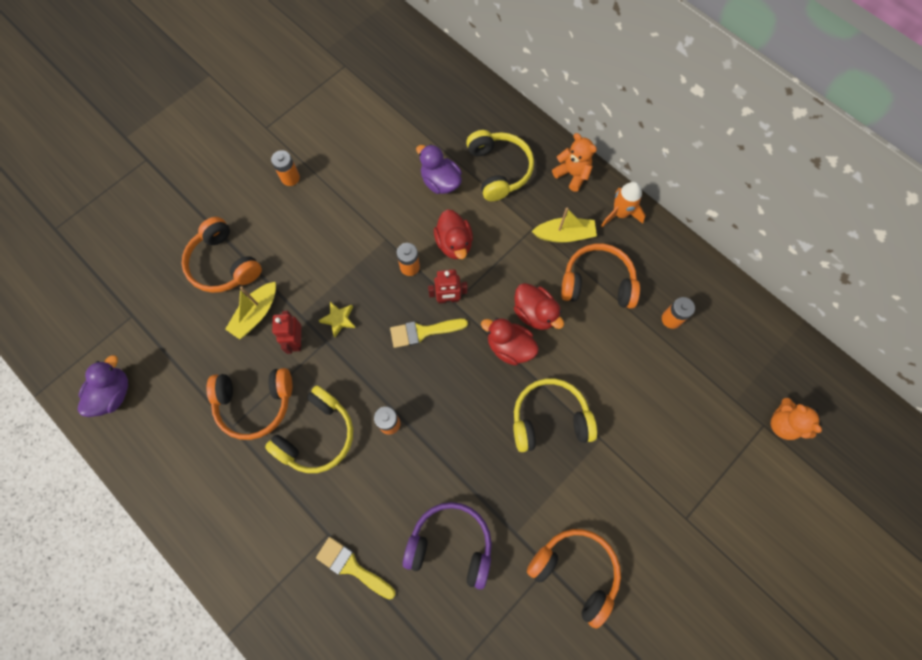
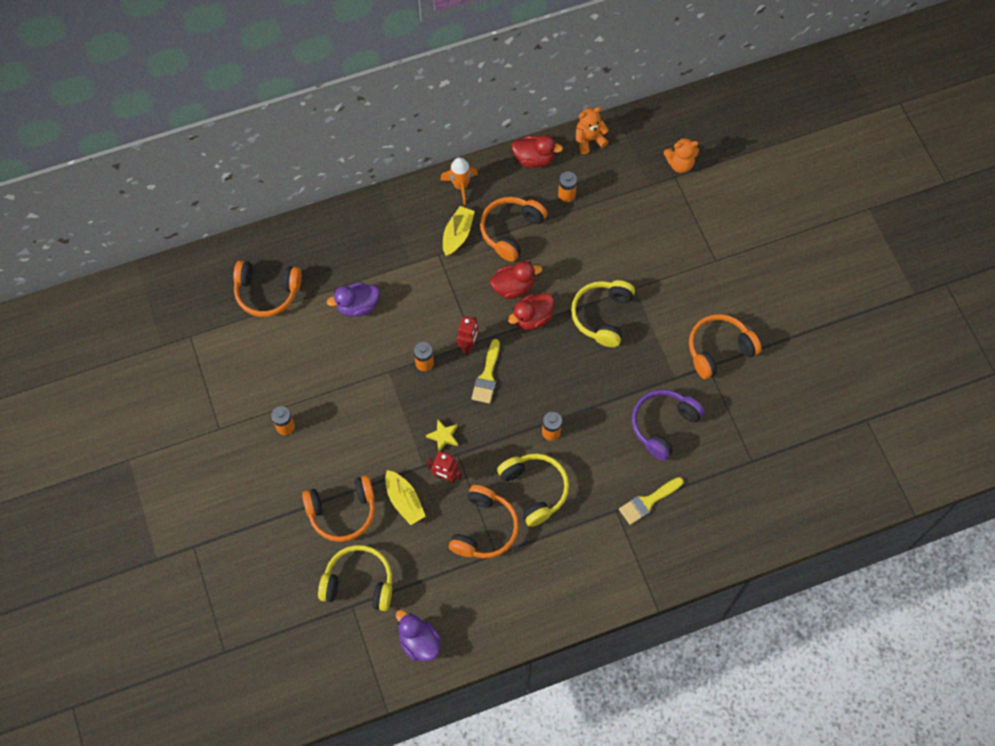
camera: 65 degrees left, 5 degrees down
(416, 103) = (267, 292): none -> orange headphones
(454, 243) = (421, 320): red duck -> red duck (534, 159)
(499, 170) = (371, 256): yellow headphones -> yellow headphones (359, 582)
(572, 174) = (406, 203): orange teddy bear -> orange teddy bear (589, 140)

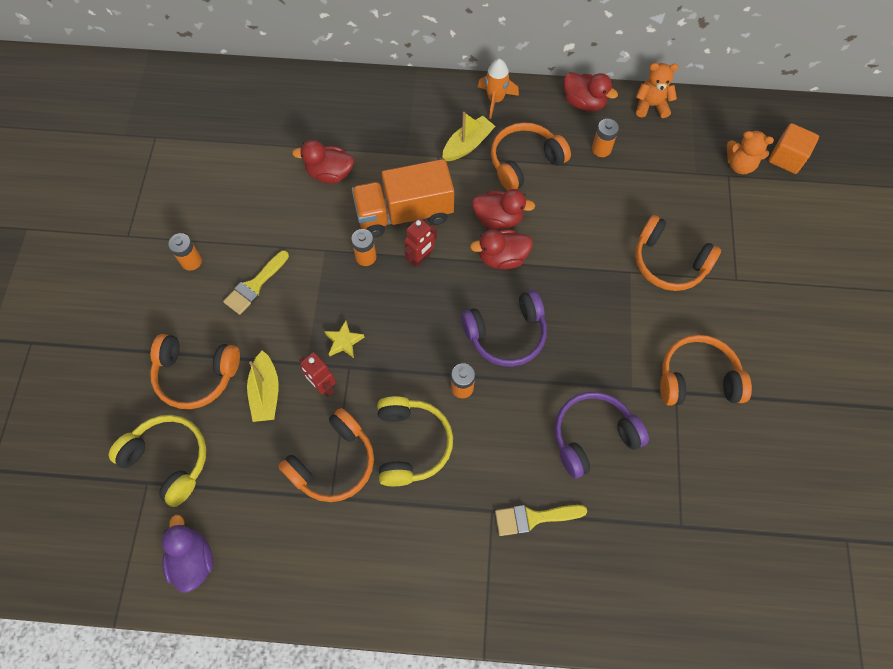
camera: 25 degrees right, 0 degrees up
(267, 292) = (250, 126): orange headphones -> orange headphones (668, 262)
(357, 306) = (330, 174): purple duck -> red duck
(436, 314) = (404, 213): none -> orange truck
(487, 376) = (423, 298): yellow brush -> yellow brush (255, 285)
(564, 377) = (506, 334): none -> purple headphones
(602, 316) = (580, 286): yellow headphones -> none
(713, 143) = (786, 158): none -> orange cube

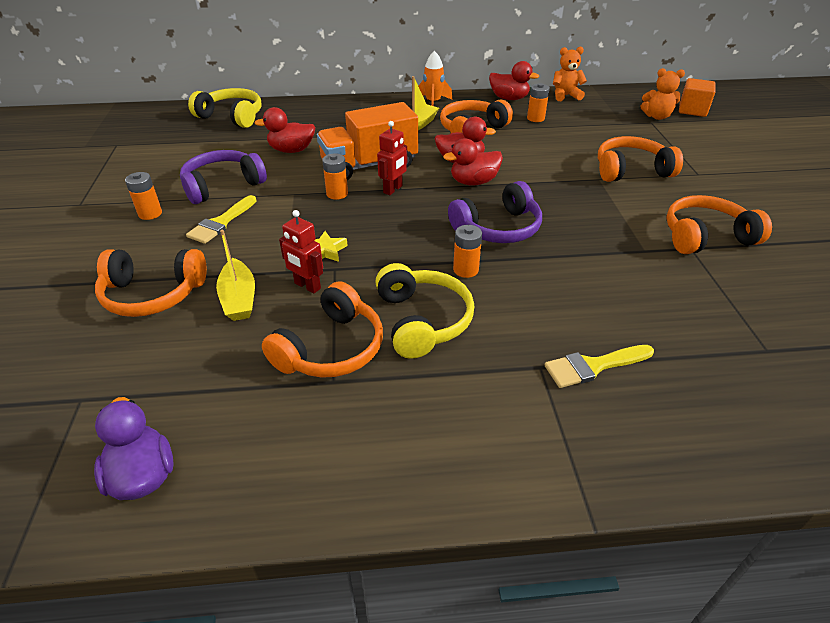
camera: 10 degrees left, 25 degrees down
(169, 460) = (113, 372): yellow headphones -> yellow headphones (232, 116)
(592, 436) = (624, 289): purple headphones -> purple headphones (222, 185)
(668, 262) = (631, 170): orange headphones -> orange headphones turned 150 degrees clockwise

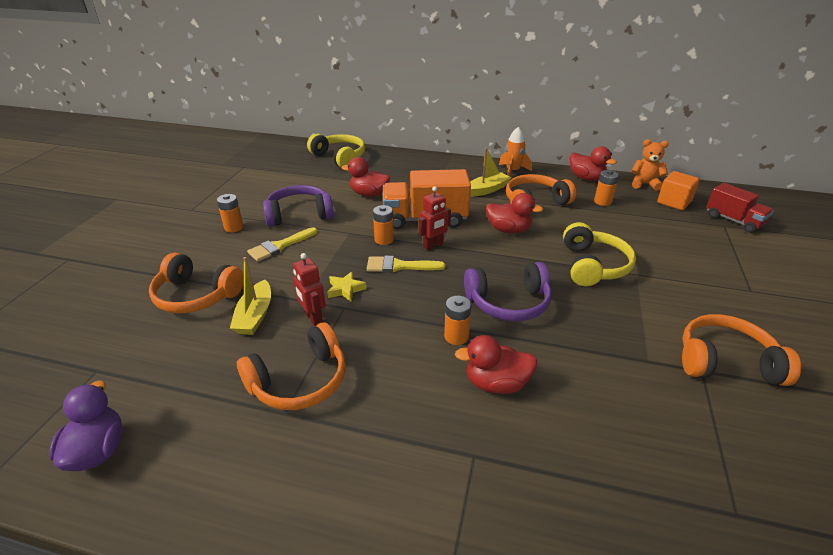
camera: 20 degrees right, 5 degrees down
(423, 320) = (391, 376): yellow headphones -> yellow headphones (593, 266)
(473, 182) = (509, 252): red duck -> red duck (496, 383)
(593, 366) = (528, 471): yellow brush -> yellow brush (399, 266)
(631, 170) = (675, 272): orange headphones -> none
(657, 116) = (733, 220): orange teddy bear -> red truck
(692, 110) = (778, 220): orange cube -> orange cube (674, 202)

